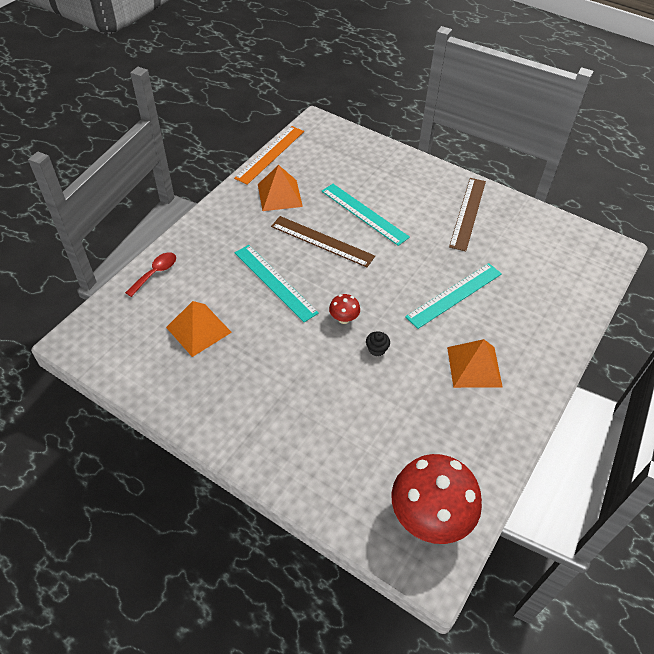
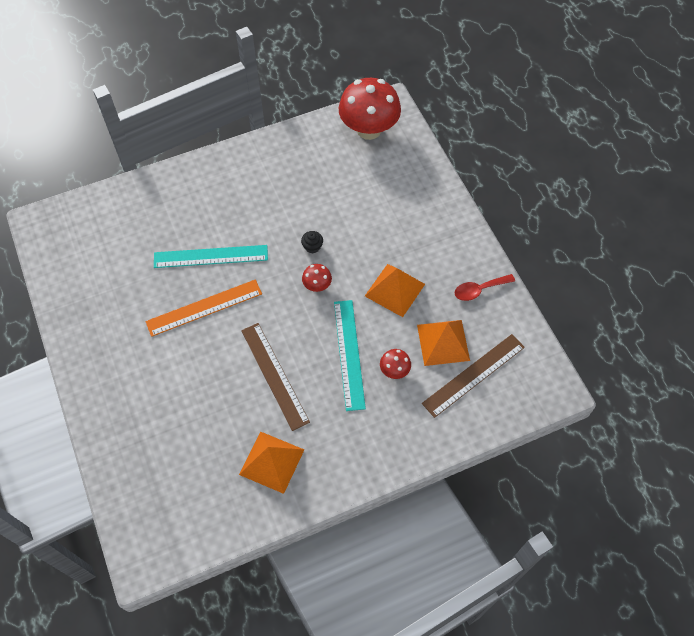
camera: 145 degrees left, 10 degrees up
(155, 273) = (452, 427): red spoon -> red spoon (479, 290)
(228, 288) = (394, 370): none -> red mushroom
(270, 154) = (237, 536): orange ruler -> orange ruler (204, 307)
(364, 214) = (209, 385): turquoise ruler -> none
(468, 213) = (114, 328): brown ruler -> brown ruler (473, 375)
(474, 366) = (253, 195): orange pyramid -> orange pyramid (394, 290)

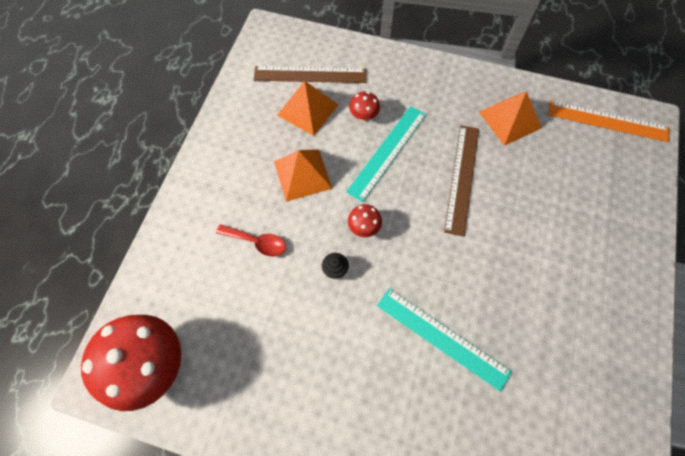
camera: 140 degrees left, 5 degrees up
(204, 307) = (484, 285): orange ruler -> orange ruler (607, 121)
(479, 290) = (238, 126): red spoon -> red spoon (257, 242)

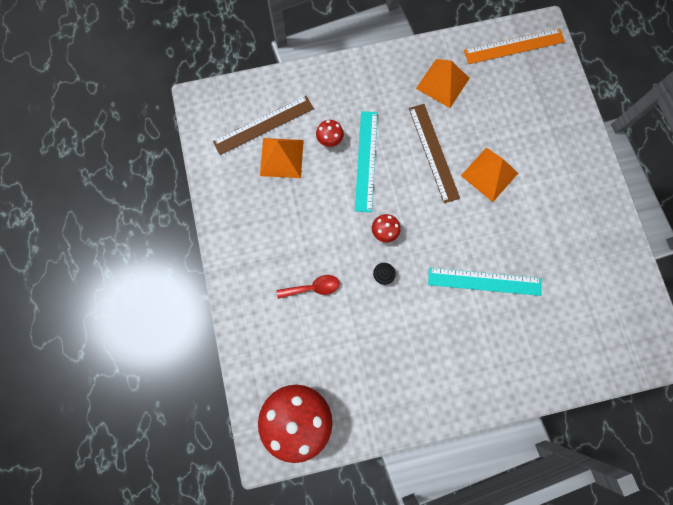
camera: 30 degrees left, 10 degrees up
(302, 175) = (313, 215): orange pyramid -> orange pyramid (489, 174)

